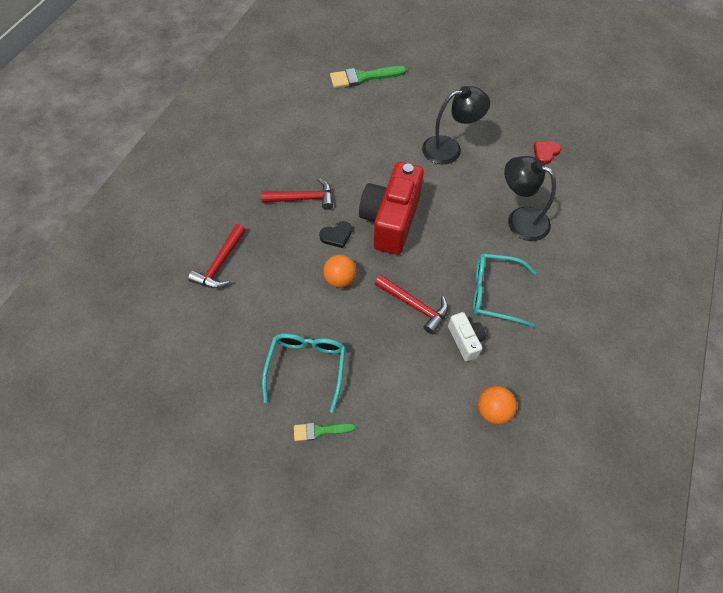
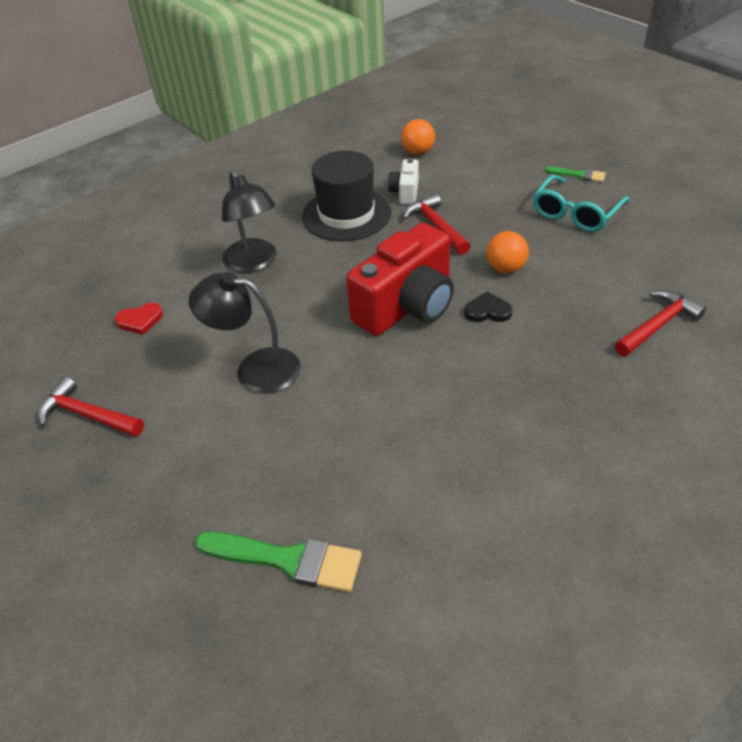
camera: 150 degrees left, 15 degrees down
(303, 198) = (513, 369): red hammer -> red hammer (87, 415)
(494, 293) = (346, 214): turquoise glasses -> black hat

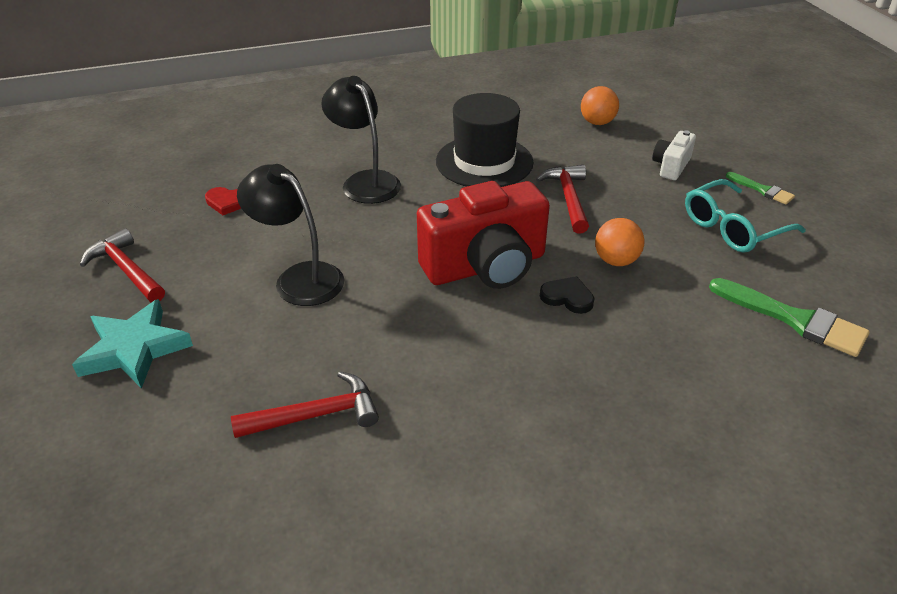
camera: 20 degrees right, 5 degrees down
(149, 483) = (134, 349): none -> turquoise star
(254, 263) = (365, 181): black lamp -> black lamp turned 150 degrees clockwise
(288, 560) = (203, 469): green brush -> green brush (795, 320)
(405, 192) = (558, 157): white camera -> white camera (671, 166)
(658, 325) = (756, 374): red hammer -> red hammer (316, 415)

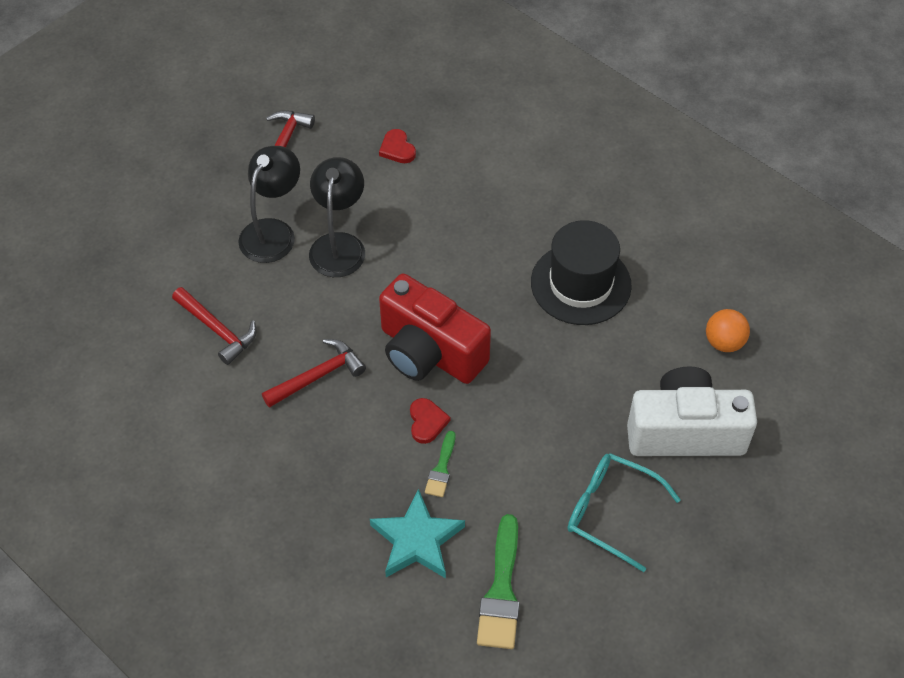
camera: 60 degrees right, 15 degrees up
(134, 349) = (216, 201): turquoise star -> turquoise star (417, 540)
(365, 181) = (487, 217): black lamp -> black lamp (273, 231)
(567, 297) = (427, 422): black heart -> red heart
(568, 198) = (567, 370): red hammer -> red hammer (318, 376)
(616, 261) = (498, 438): orange ball -> none
(671, 166) = (685, 432): white camera -> white camera, size x2.10
(762, 190) = (697, 521): green brush -> green brush (441, 468)

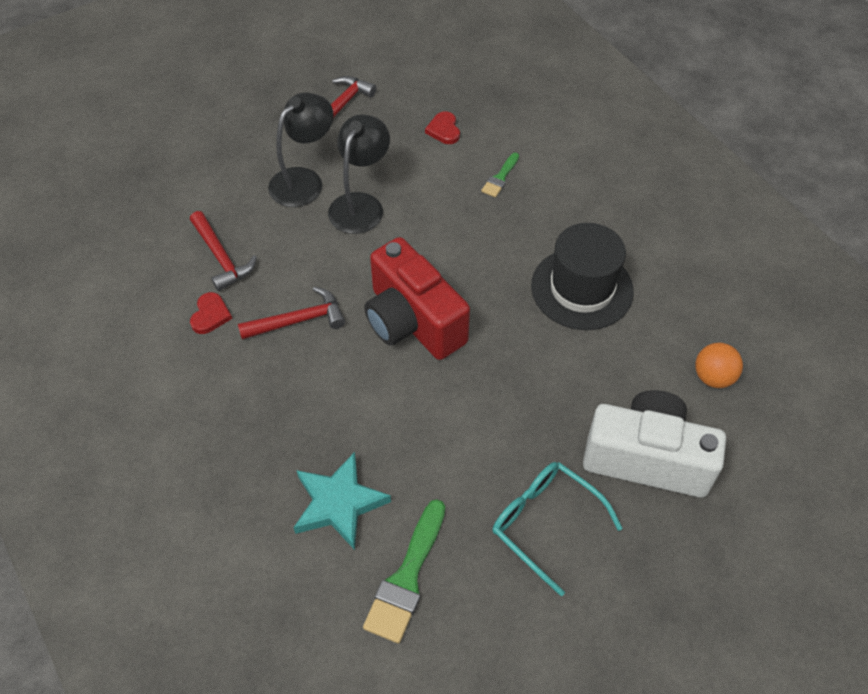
camera: 15 degrees right, 0 degrees up
(427, 422) = (388, 388): red heart -> red heart (210, 315)
(441, 468) = (387, 437): green brush -> green brush (500, 178)

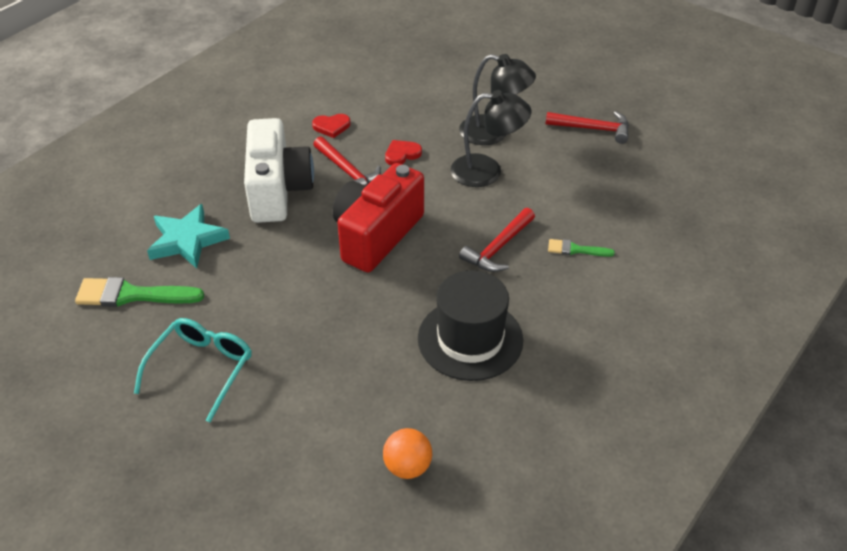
camera: 70 degrees right, 10 degrees down
(221, 257) = (389, 115): red hammer -> red hammer (498, 248)
(444, 130) = (610, 197): red heart -> red heart (402, 154)
(647, 458) = (290, 429): white camera -> white camera (278, 190)

